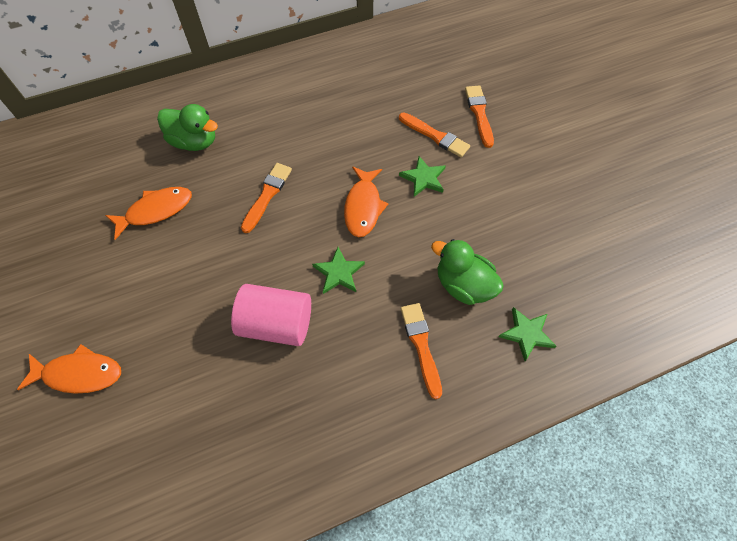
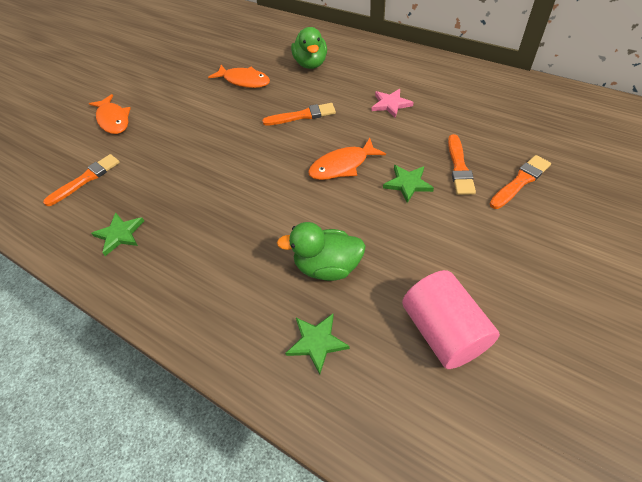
camera: 60 degrees right, 10 degrees down
(276, 324) = (204, 178): pink cylinder -> pink cylinder (443, 331)
(320, 125) = (390, 104): none -> pink star
(339, 273) = (272, 185): green star -> green star (119, 234)
(421, 345) = (246, 269): orange brush -> orange brush (86, 179)
(463, 285) = (327, 267): green duck -> green duck turned 90 degrees counterclockwise

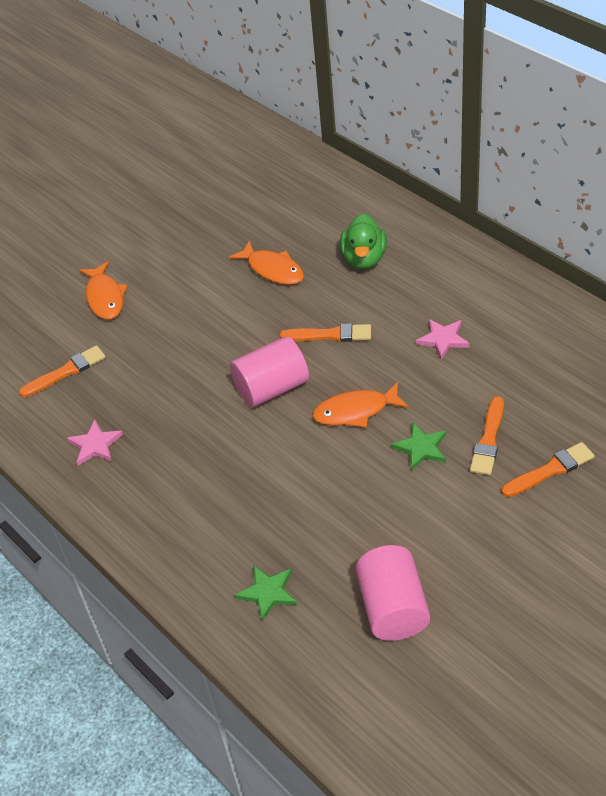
camera: 15 degrees right, 5 degrees down
(119, 234) = (95, 445): green star -> pink star
(267, 161) = (272, 388): none -> pink cylinder
(327, 267) = (301, 523): green duck -> none

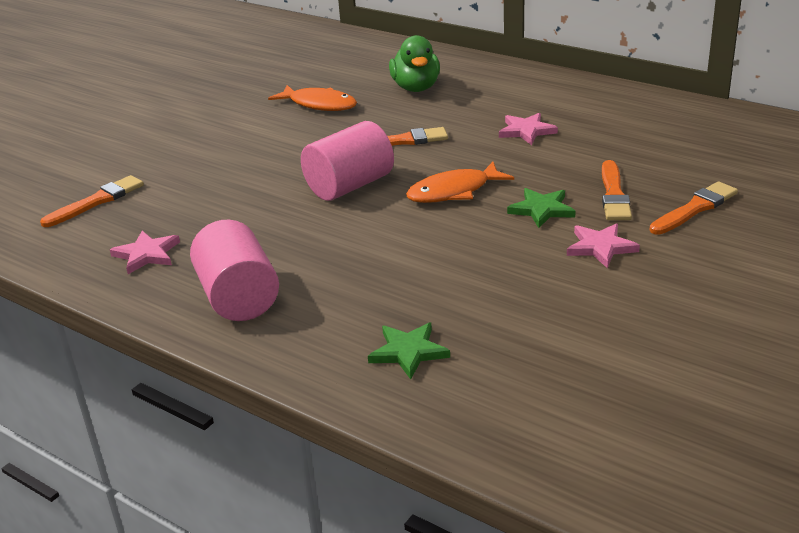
camera: 15 degrees left, 15 degrees down
(105, 297) = (132, 142): orange fish -> none
(392, 608) = (572, 343): pink cylinder -> pink cylinder (238, 297)
(453, 503) = (600, 247): none -> pink star

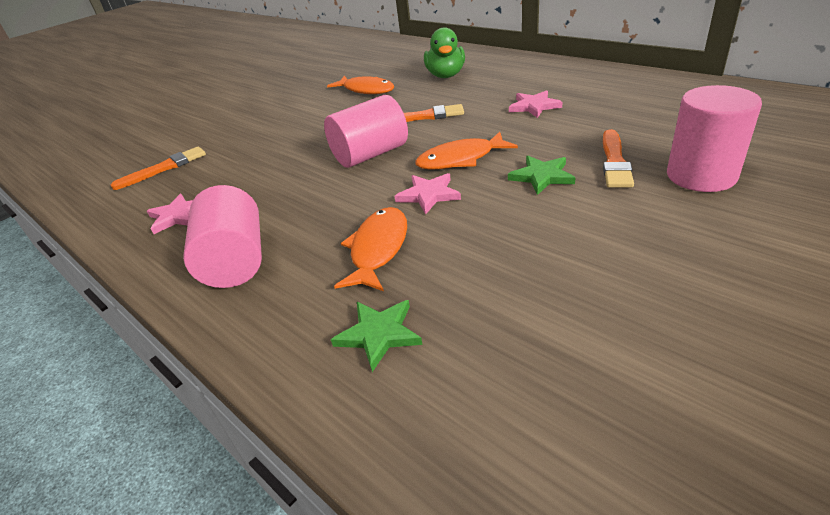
camera: 10 degrees right, 5 degrees up
(387, 282) = (378, 249): none -> orange fish
(600, 247) = (600, 216): pink star -> pink star (428, 195)
(695, 208) = (701, 176): orange brush -> pink cylinder

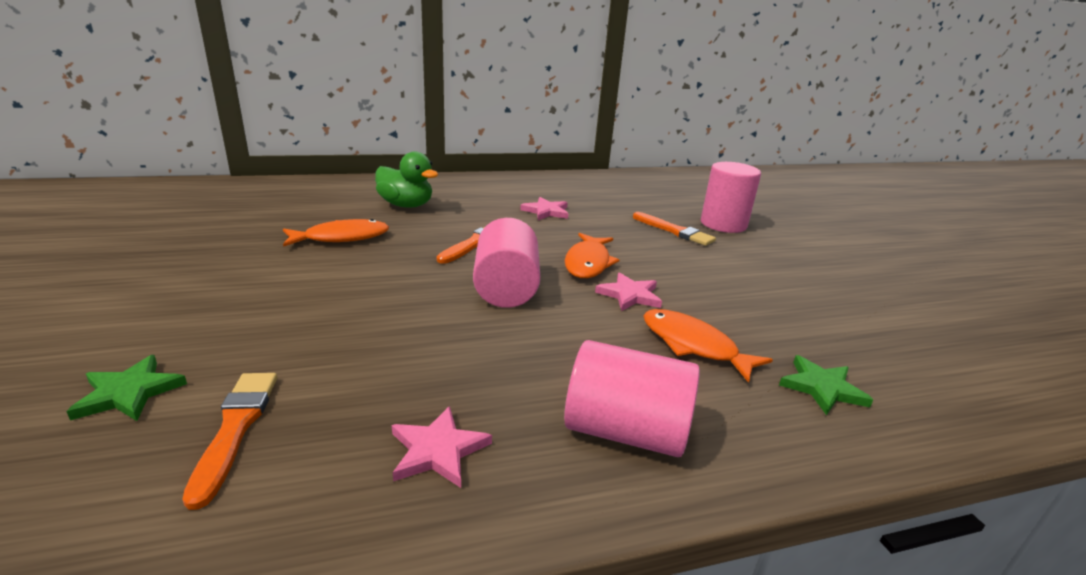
camera: 65 degrees left, 10 degrees down
(542, 176) = (662, 253): green star -> green star (129, 392)

